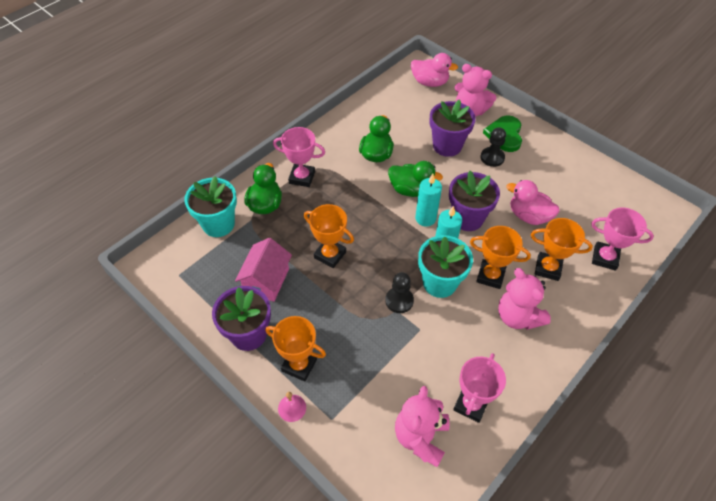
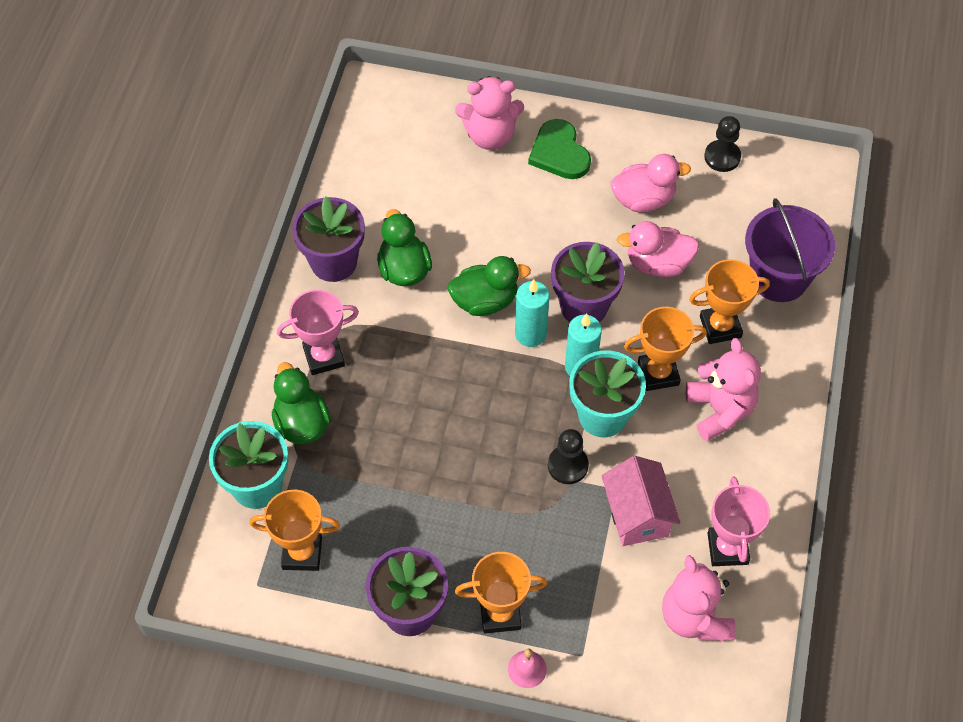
camera: 30 degrees left, 5 degrees up
(266, 281) = (382, 529): pink house -> pink house (637, 514)
(330, 255) = (440, 450): orange trophy -> orange trophy (302, 553)
(429, 82) = (404, 112): pink duck -> pink duck (643, 199)
(447, 146) = (492, 208): purple flower pot -> purple flower pot (333, 262)
(492, 157) = (563, 198): black pawn -> black pawn (722, 157)
(518, 316) = (719, 410): pink teddy bear -> pink teddy bear turned 135 degrees counterclockwise
(605, 258) = (779, 277): pink trophy -> purple bucket

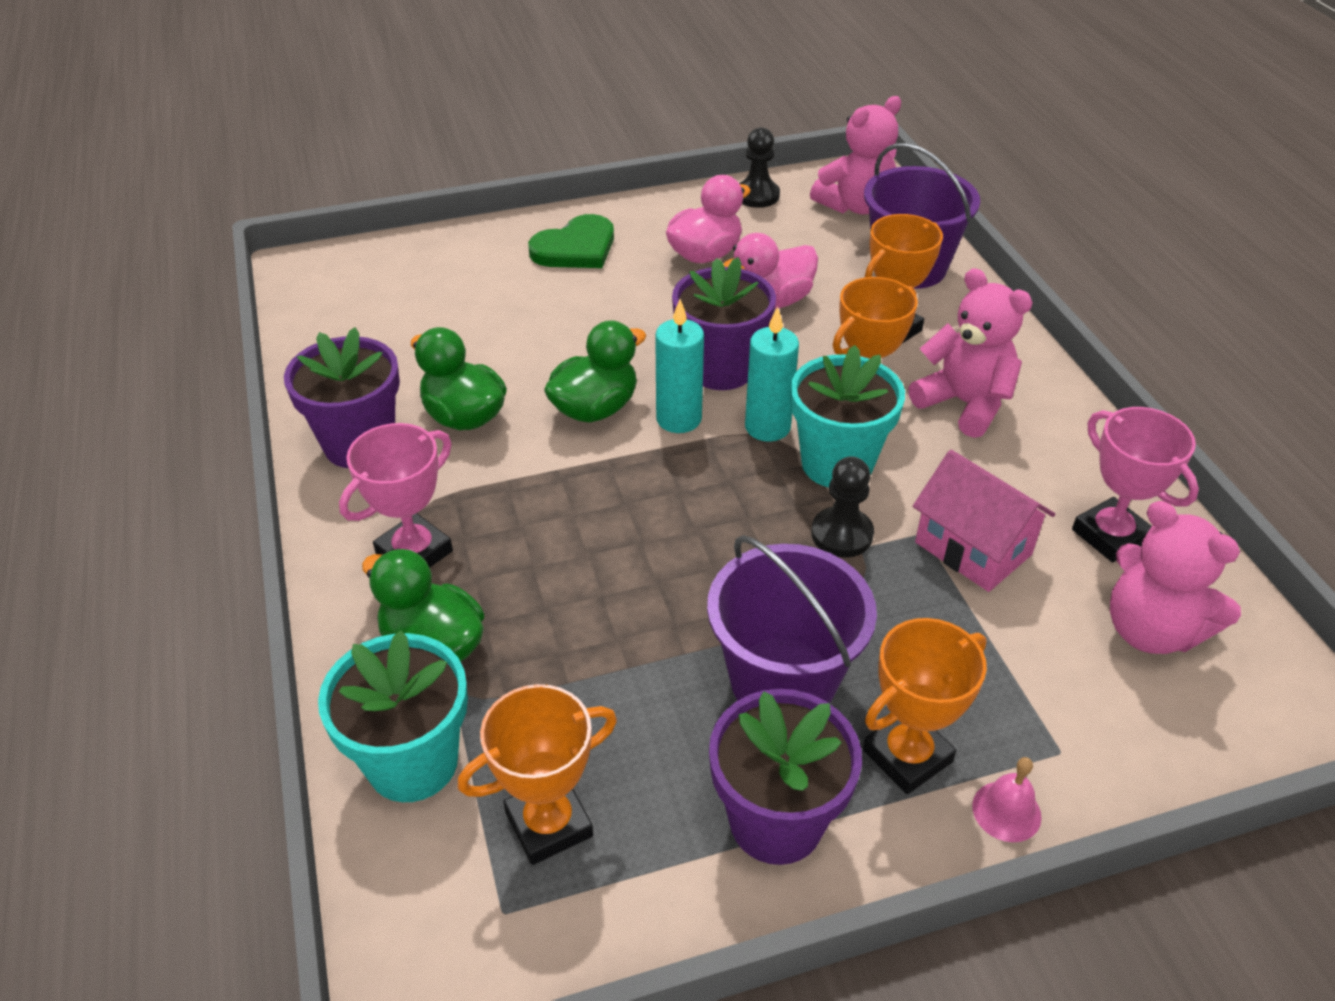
camera: 30 degrees left, 15 degrees down
(467, 538) = (782, 680): none -> purple bucket
(490, 135) = (481, 259): pink teddy bear -> pink teddy bear (855, 206)
(559, 153) = (575, 248): green heart -> green heart turned 75 degrees counterclockwise

